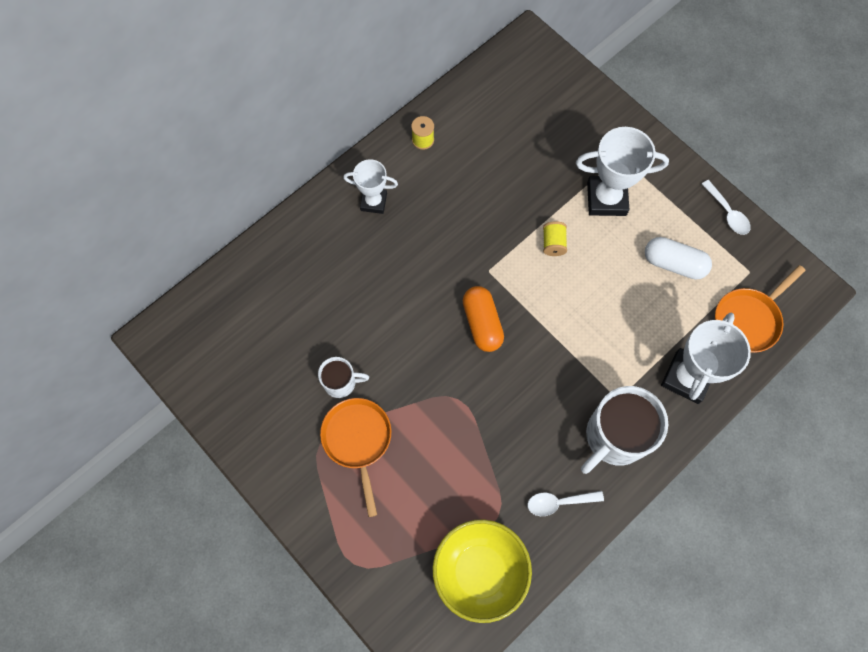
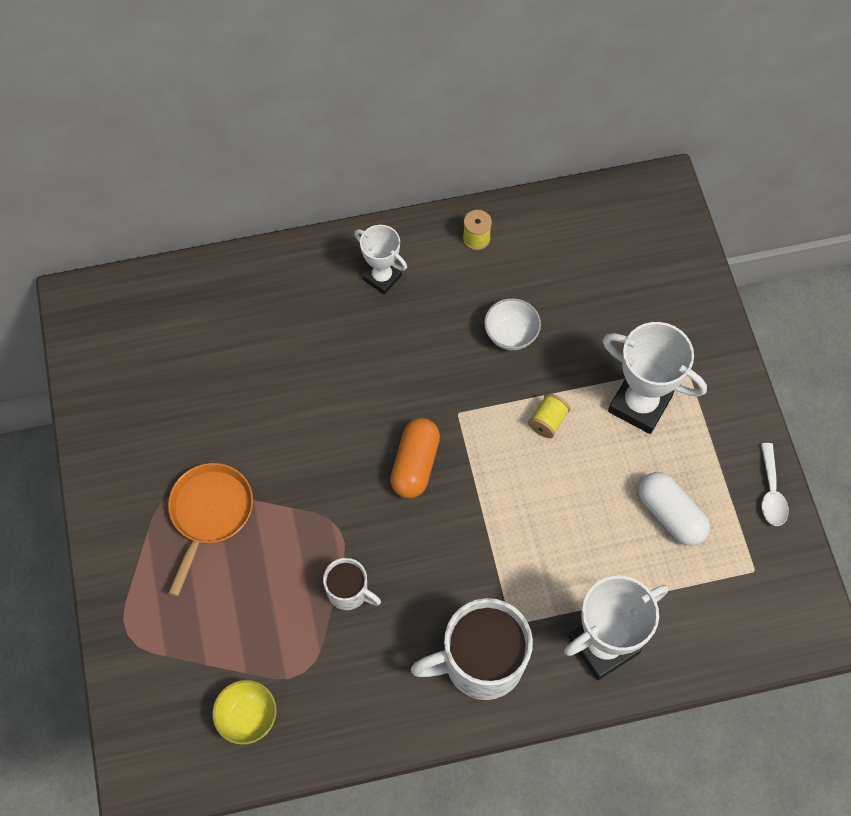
camera: 30 degrees right, 5 degrees down
(341, 382) = (230, 445): white mug -> white mug (349, 592)
(479, 571) = (247, 717): yellow bowl -> yellow bowl, size x0.55
(490, 196) = (511, 334): none -> white bowl
(558, 502) = (376, 695): white spoon -> none
(748, 319) = (717, 622): orange pan -> none

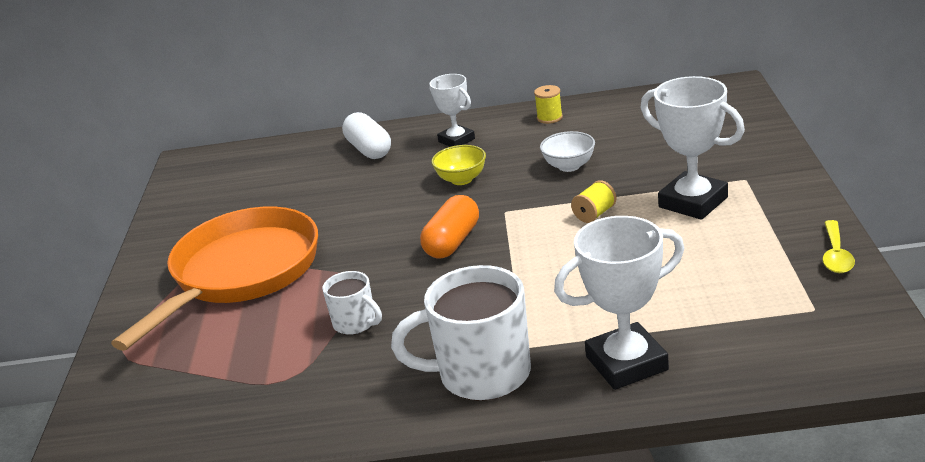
camera: 15 degrees right, 35 degrees down
(210, 513) = (241, 273): orange pan -> orange pan, size x1.78
(247, 717) = (212, 411): yellow bowl -> yellow bowl (461, 179)
(670, 514) = (718, 271): white capsule -> white capsule (369, 149)
(771, 492) = (836, 255): white spoon -> yellow spoon

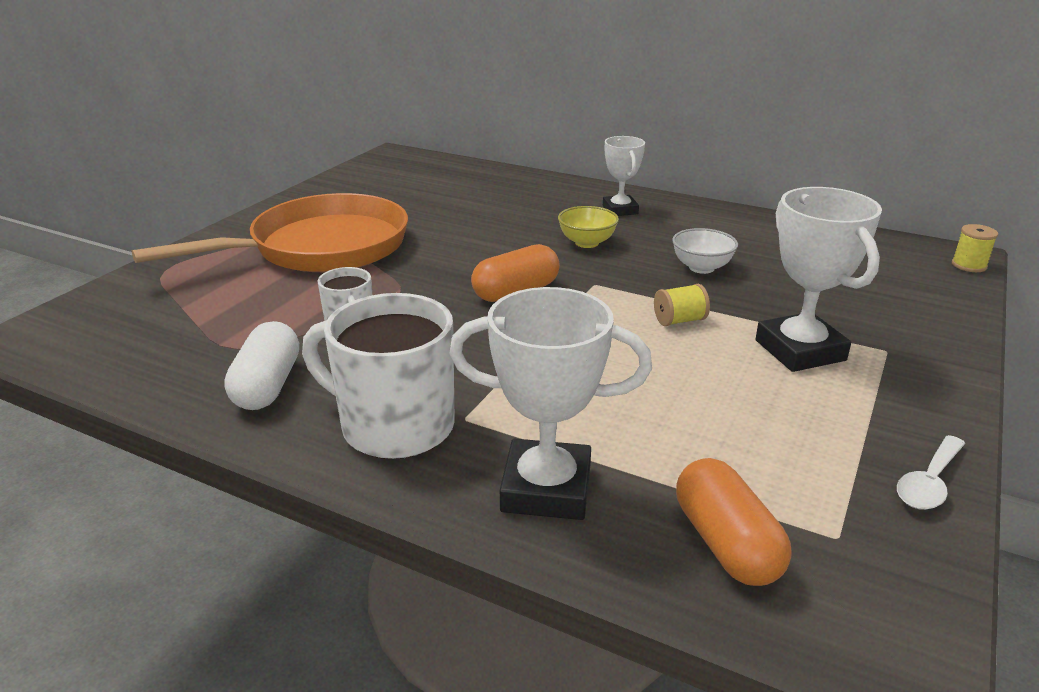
camera: 25 degrees right, 0 degrees up
(369, 149) = (537, 192): white capsule -> white capsule (267, 386)
(549, 118) = (728, 220): yellow spool -> yellow spool (969, 265)
(760, 342) = (726, 543): none -> orange capsule
(836, 255) = (929, 483): yellow spoon -> white spoon

